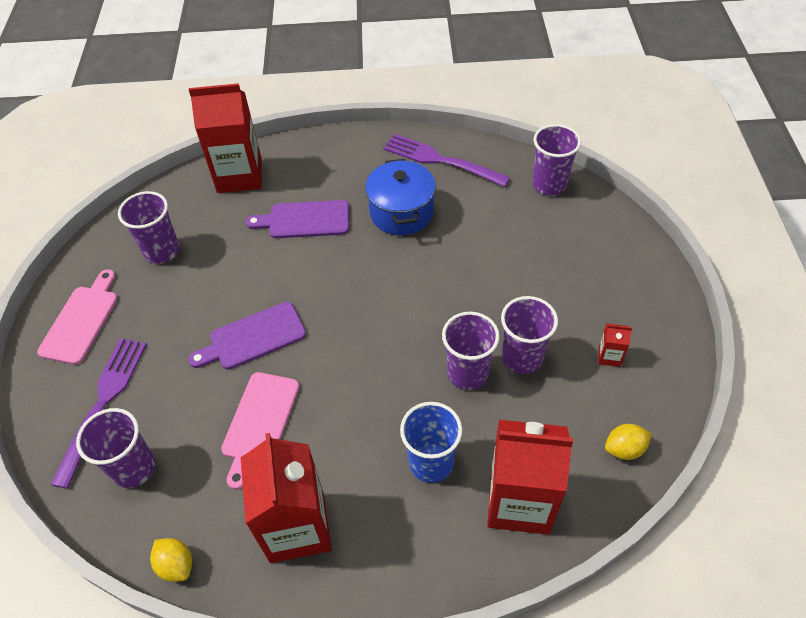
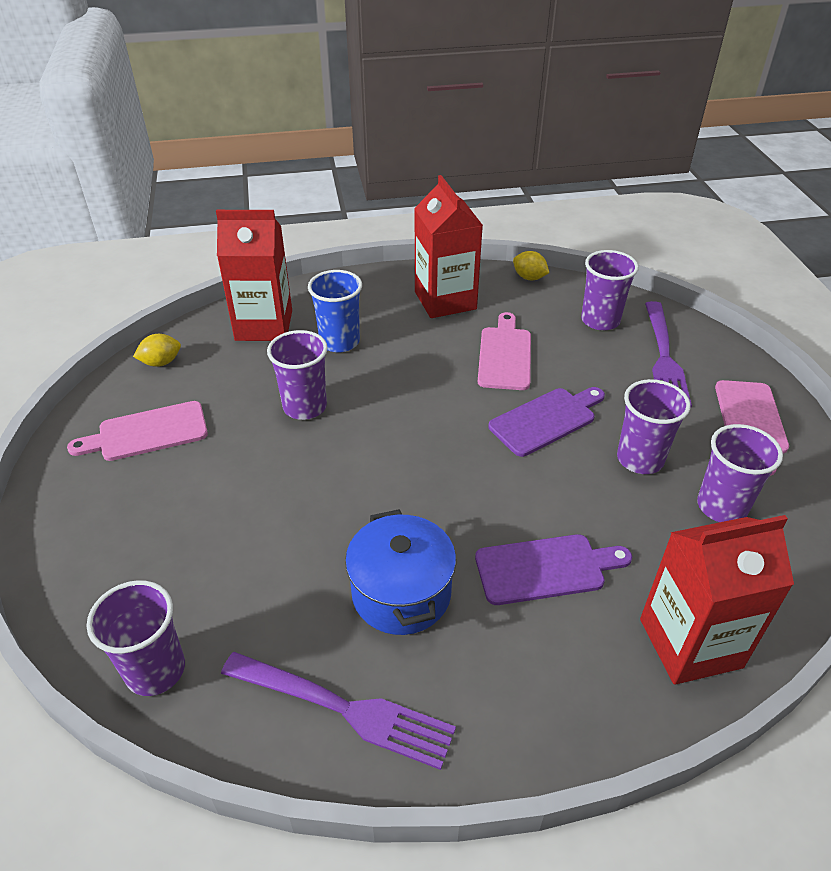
camera: 170 degrees right, 10 degrees down
(522, 358) = (244, 424): purple cup -> purple cup (640, 459)
(609, 356) = (147, 432): red carton -> pink cutting board

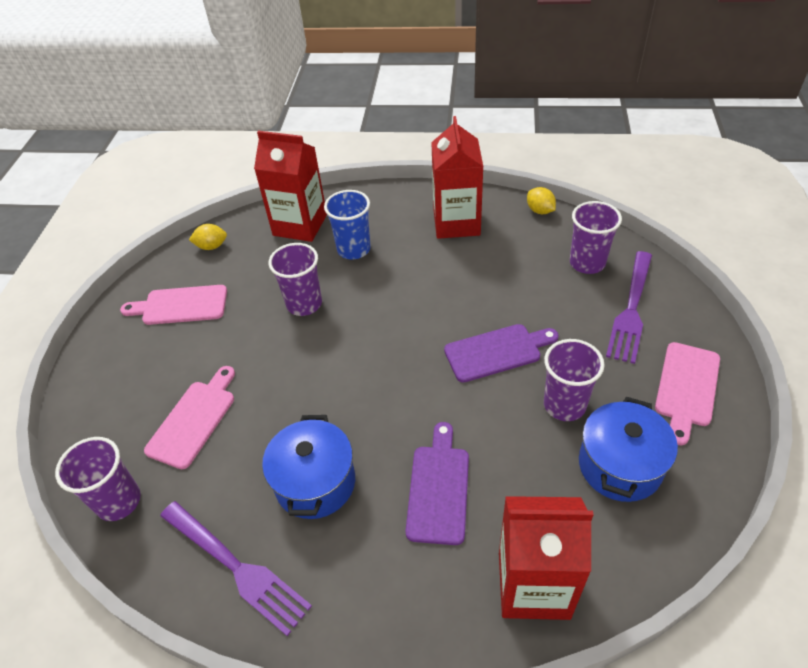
camera: 20 degrees right, 5 degrees up
(505, 355) = (486, 284): pink cutting board -> pink cutting board (194, 420)
(545, 569) = (438, 488): purple cutting board -> purple cutting board turned 90 degrees counterclockwise
(721, 506) = (619, 465): purple cup -> blue pot

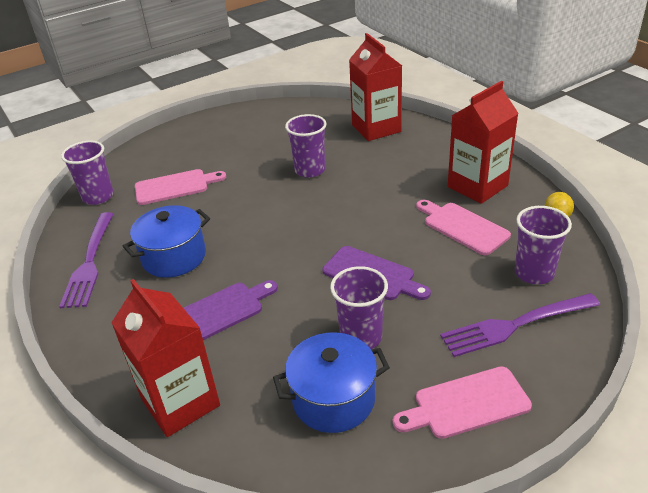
camera: 50 degrees right, 10 degrees down
(181, 305) = (252, 131): pink cutting board -> pink cutting board (463, 227)
(211, 246) = (312, 111): yellow lemon -> none
(353, 249) = (384, 160): blue cup -> none

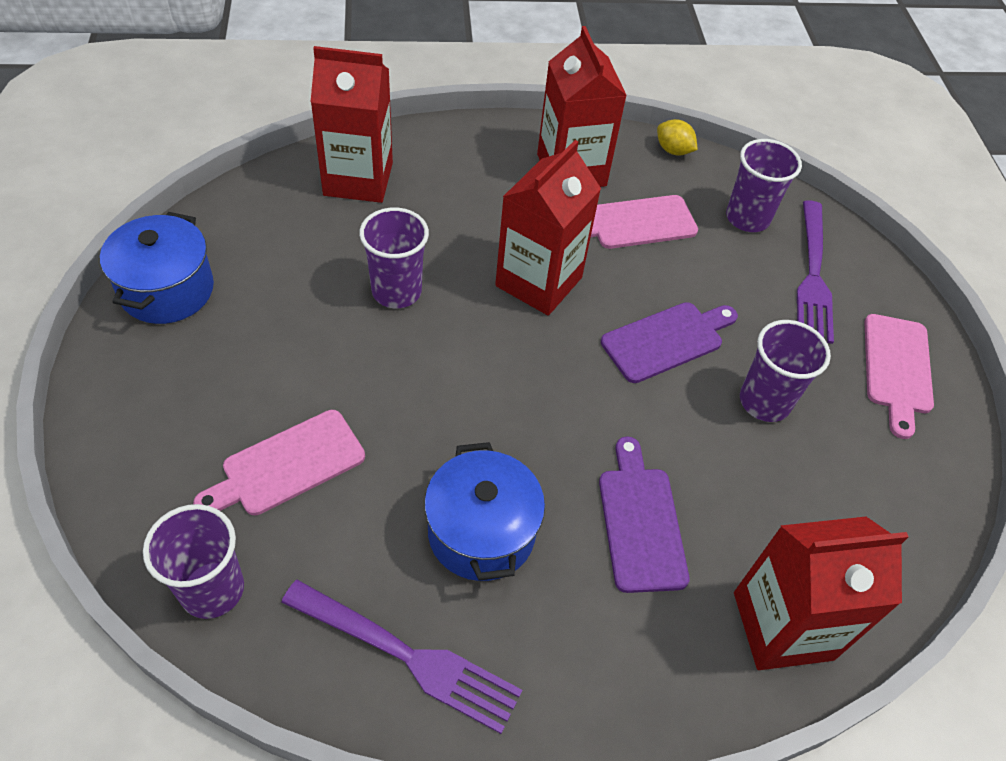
camera: 70 degrees left, 15 degrees up
(175, 187) = (287, 465): pink cutting board -> pink cutting board turned 135 degrees counterclockwise
(333, 399) = (845, 470): blue pot -> blue pot (167, 290)
(367, 210) = (538, 282): none -> red carton

